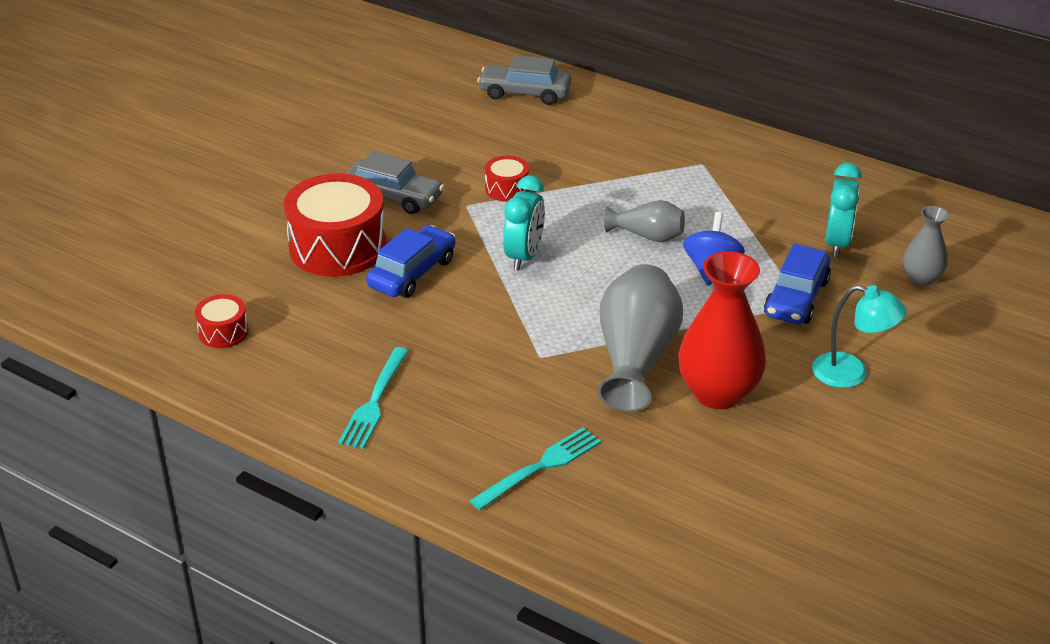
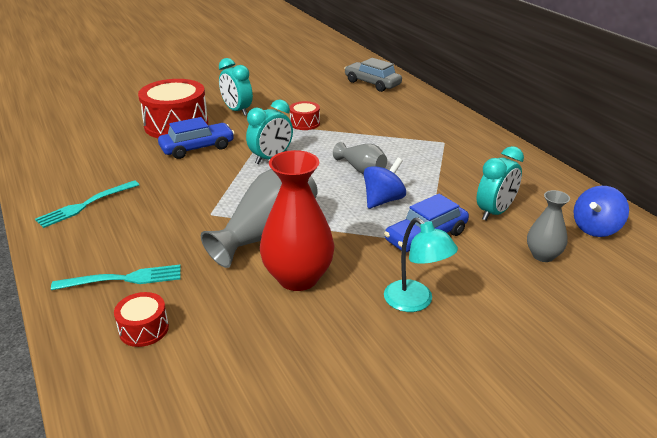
camera: 30 degrees right, 5 degrees down
(223, 332) = (64, 146): red drum -> red drum (144, 329)
(393, 197) = (237, 111): grey car -> turquoise clock
(945, 228) = (595, 228): none -> blue spinning top

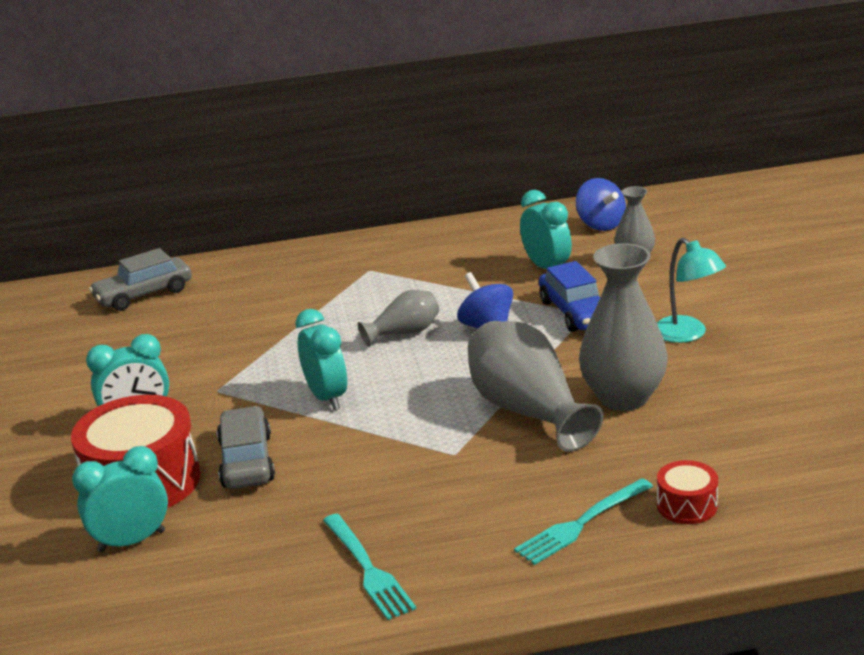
camera: 70 degrees left, 5 degrees down
(122, 134) = (131, 541): none -> turquoise clock
(124, 279) = (581, 524): turquoise fork -> turquoise fork turned 135 degrees counterclockwise
(197, 148) = (247, 461): blue car -> grey car
(298, 278) = (623, 397): red vase -> grey vase
(305, 123) = (235, 362): red drum -> none
(415, 302) = (687, 334): turquoise lamp -> turquoise lamp turned 75 degrees clockwise

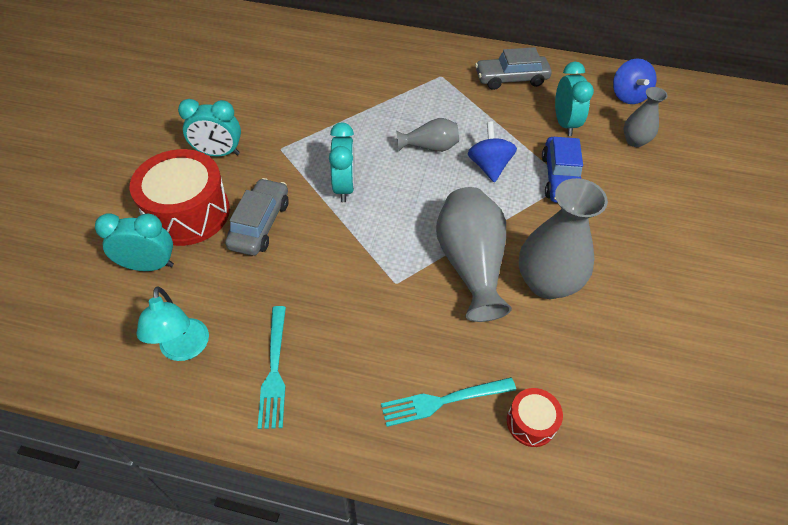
camera: 20 degrees right, 25 degrees up
(143, 294) = (288, 40): grey car -> grey car (511, 79)
(687, 334) = (631, 238): turquoise lamp -> turquoise lamp (184, 349)

